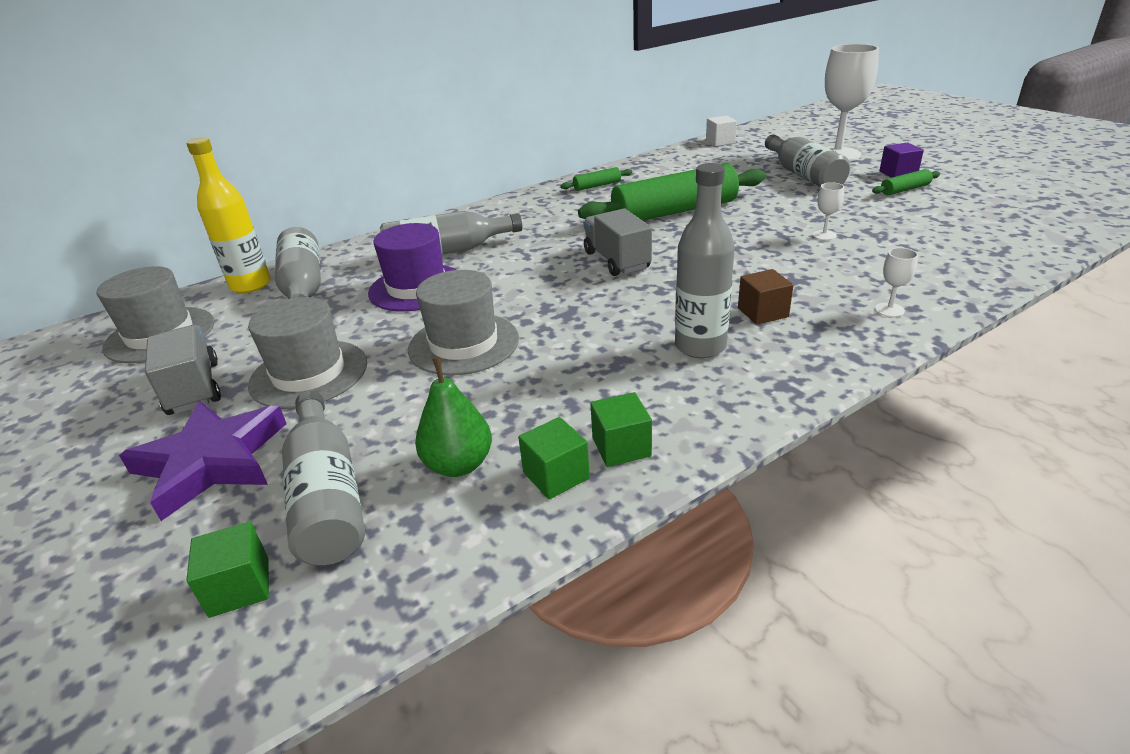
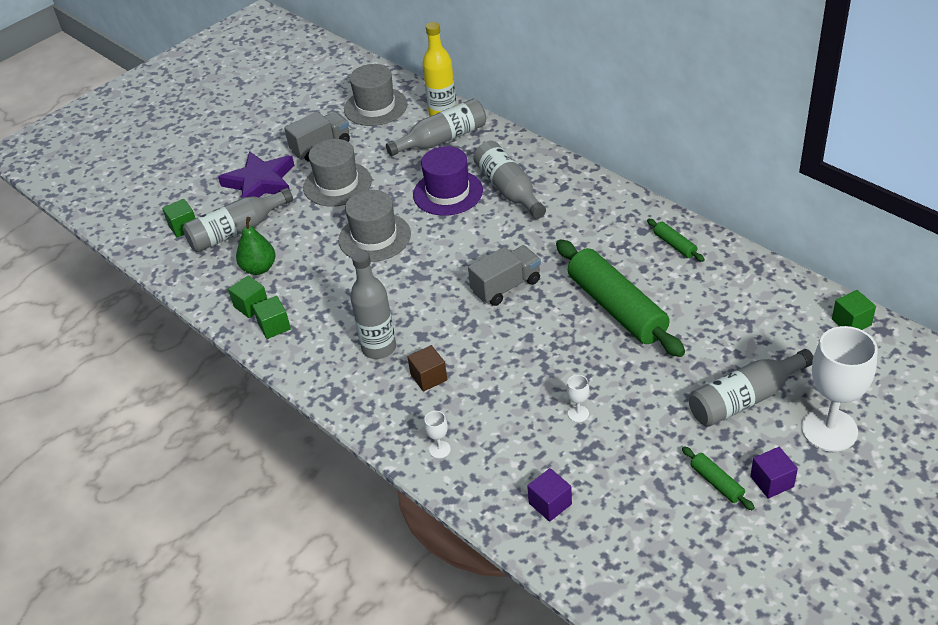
camera: 80 degrees right, 10 degrees up
(720, 142) = (851, 322): white cube -> green cube
(955, 254) = (550, 503): none -> purple cube

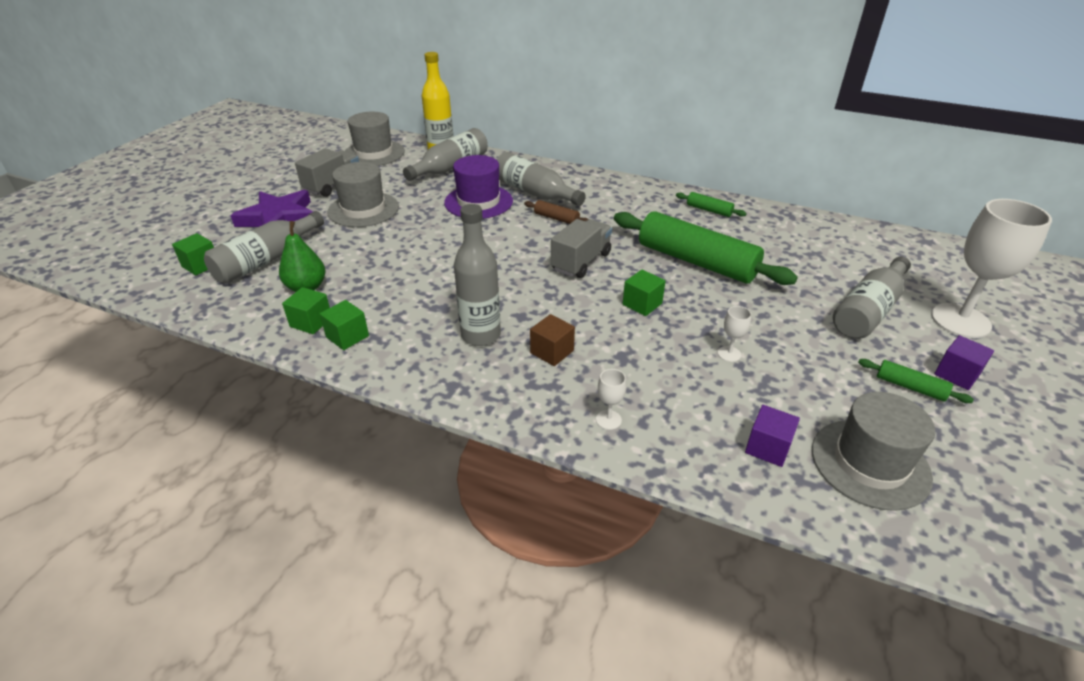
camera: 25 degrees left, 5 degrees down
(374, 237) = (424, 244): grey hat -> grey hat (870, 463)
(512, 228) = (556, 218): none -> brown rolling pin
(851, 322) = (897, 240): green cube -> green cube (642, 304)

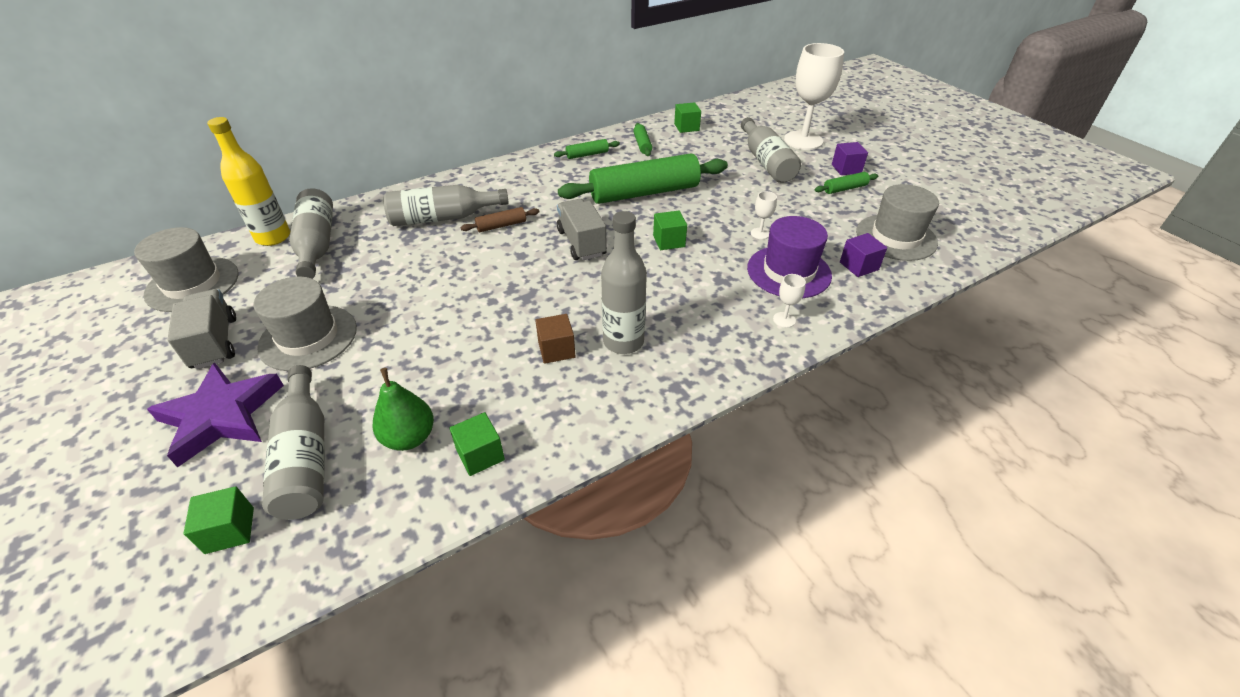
camera: 55 degrees left, 5 degrees up
(347, 336) = (536, 433): green cube -> green cube (686, 127)
(478, 202) = (410, 255): purple hat -> purple hat (788, 272)
(552, 352) = (683, 312): brown cube -> brown cube (556, 350)
(772, 228) = (642, 144): none -> green rolling pin

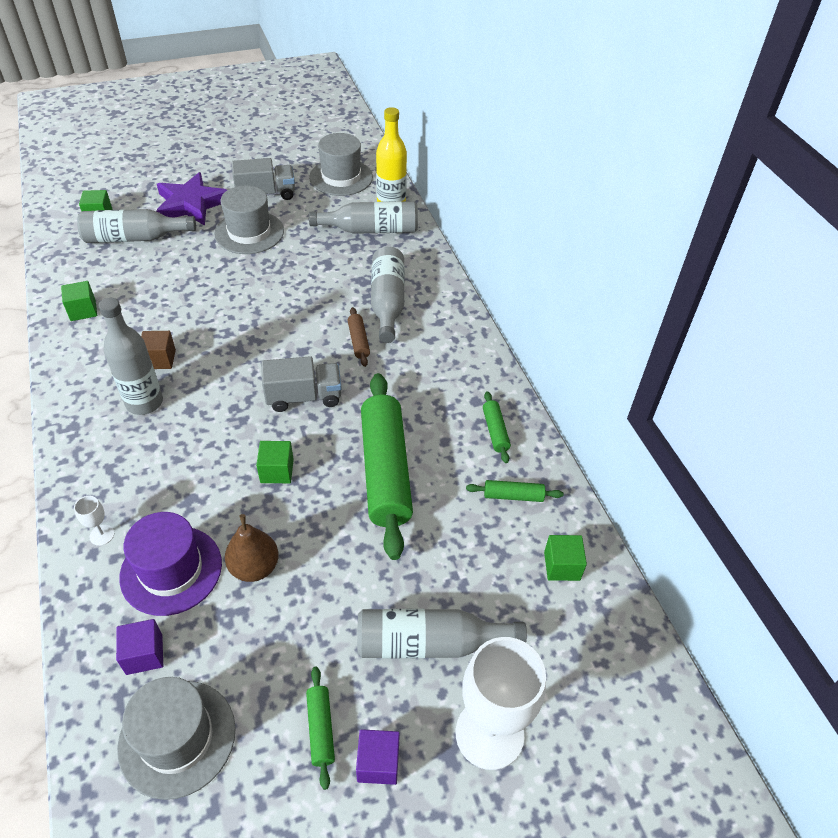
camera: 100 degrees right, 5 degrees up
(409, 437) = (120, 279): green pear -> none
(760, 233) = (254, 567): white goblet -> brown pear

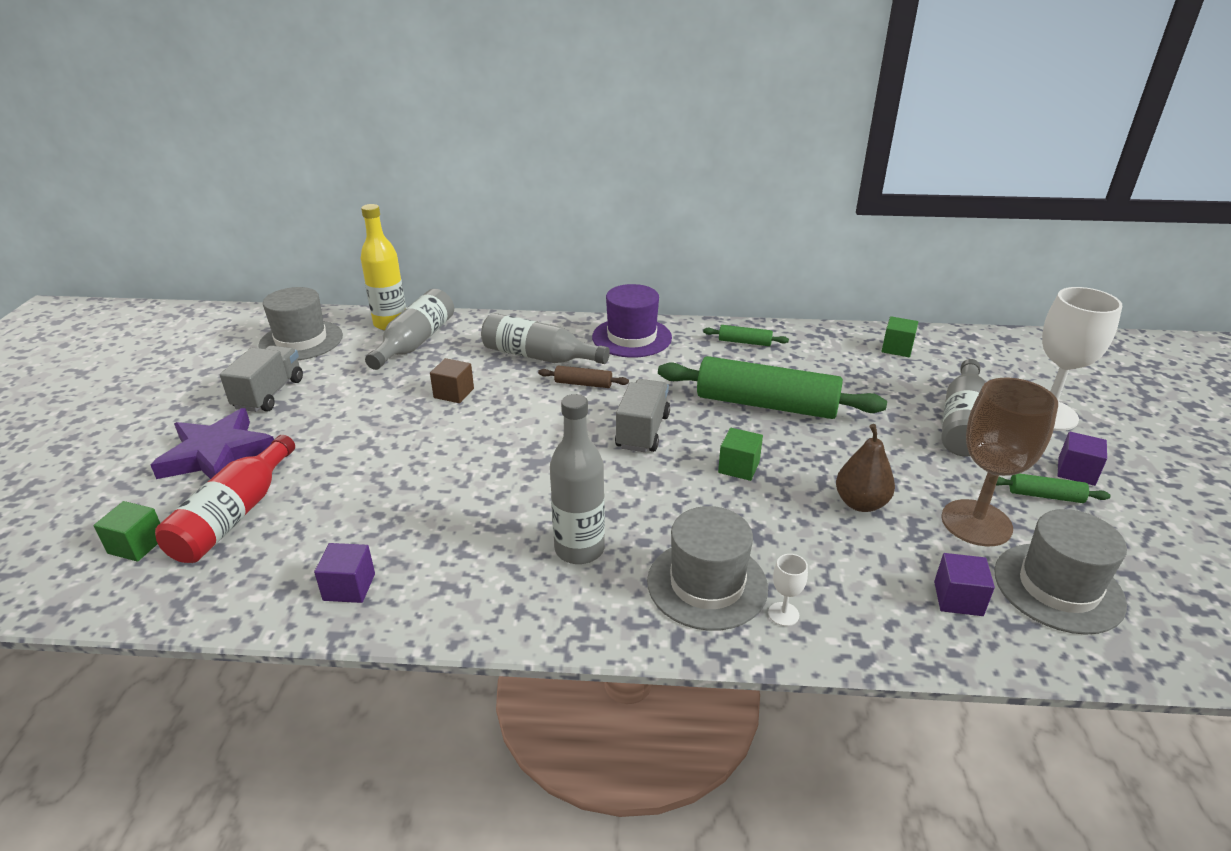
camera: 65 degrees left, 15 degrees down
(83, 310) = (349, 587): green cube -> purple cube
(134, 238) = (234, 515): grey bottle -> red bottle
(160, 359) = (509, 525): brown cube -> brown cube (454, 393)
(171, 570) = (850, 563): purple hat -> purple hat (632, 337)
(249, 232) = (331, 419): grey hat -> grey hat (707, 584)
(254, 664) = (976, 523): none -> brown goblet
(513, 496) = (820, 351): green rolling pin -> none

